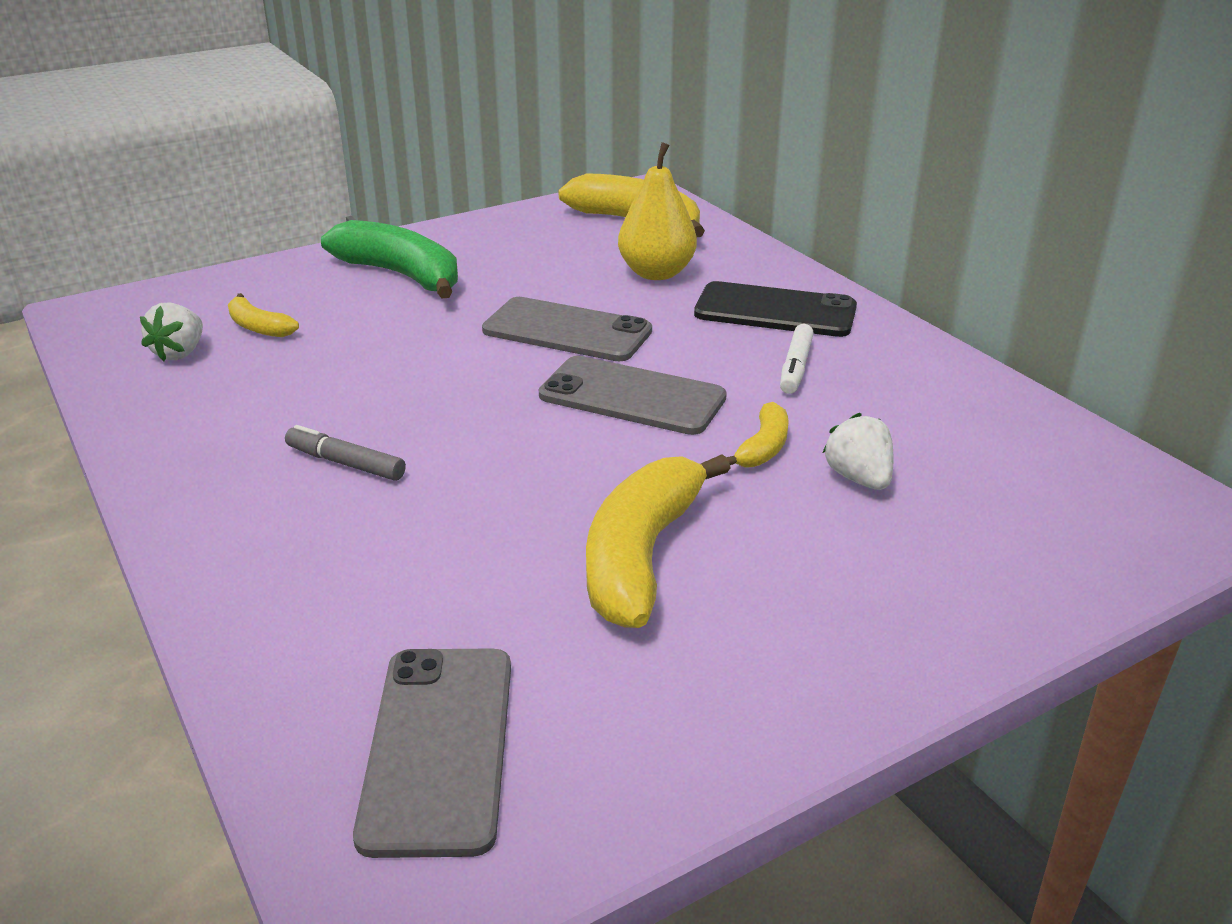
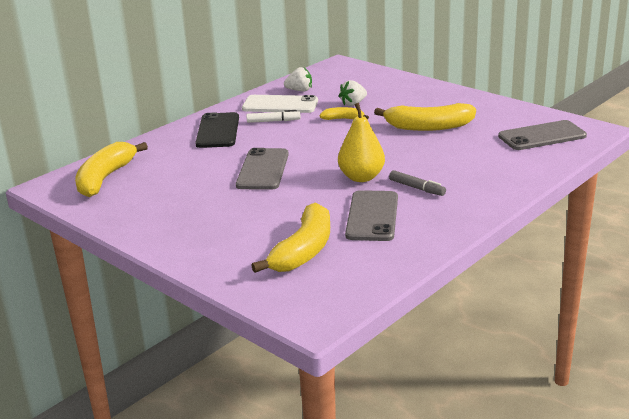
camera: 105 degrees left, 5 degrees down
(180, 353) = (349, 264): white strawberry -> white strawberry (299, 90)
(259, 327) = (303, 250): yellow banana -> yellow banana, size x2.00
(345, 463) = (417, 188): grey marker -> grey marker turned 60 degrees counterclockwise
(401, 275) = (212, 228): green banana -> none
(632, 397) = (319, 145): grey phone -> grey phone (372, 216)
(656, 273) = (182, 161): yellow pear -> yellow pear (361, 177)
(890, 386) = (280, 105): none -> white phone

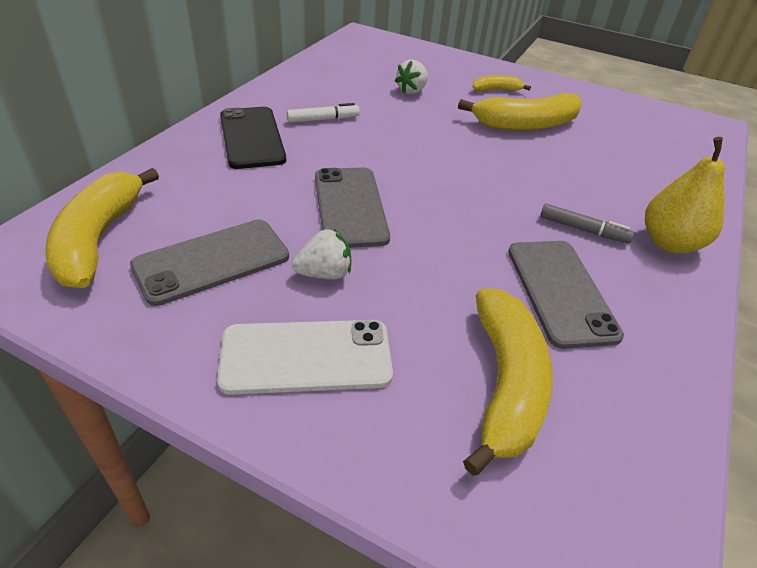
camera: 20 degrees left, 15 degrees up
(280, 105) = (319, 93): white phone -> white phone (306, 357)
(299, 90) = (333, 71): white strawberry -> white strawberry (324, 274)
(343, 119) = (413, 114): yellow banana -> yellow banana (496, 90)
(361, 177) = (497, 214): yellow pear -> yellow pear (669, 243)
(542, 136) = (664, 135): grey phone -> grey phone (212, 261)

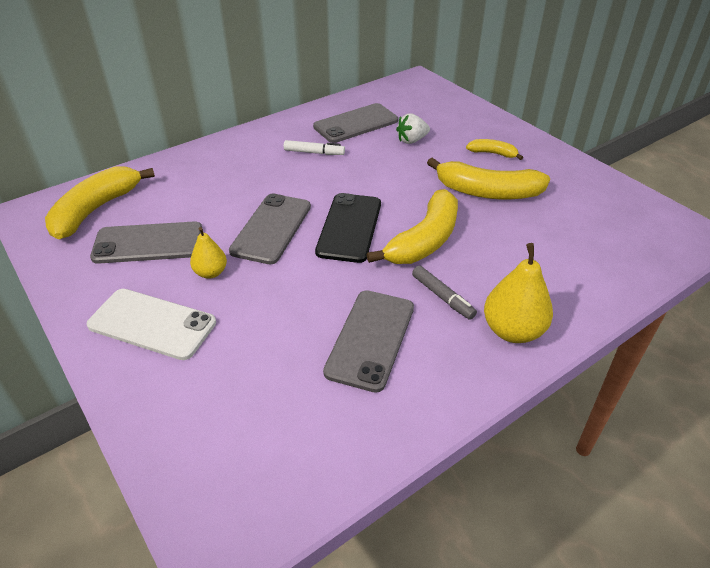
camera: 30 degrees right, 0 degrees up
(252, 137) = (248, 157): black phone -> black phone (349, 227)
(324, 274) = (211, 273): white strawberry -> yellow pear
(340, 84) = (356, 124): none -> grey phone
(505, 384) = (262, 388): yellow banana -> yellow banana (424, 240)

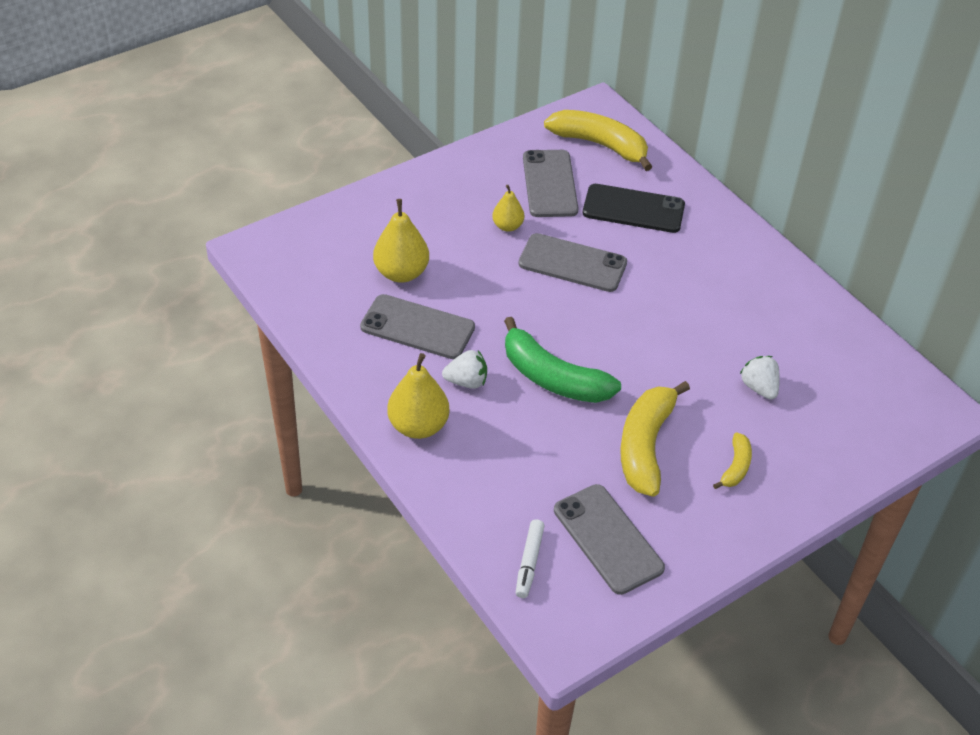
camera: 90 degrees right, 5 degrees up
(152, 324) = (446, 198): white phone -> none
(281, 358) = (401, 273): none -> yellow pear
(314, 152) = (719, 296): white marker -> white marker (529, 562)
(349, 227) = (574, 320): black phone -> black phone (633, 209)
(356, 124) = (795, 336): grey phone -> grey phone (608, 539)
(424, 240) = (553, 377): yellow banana -> green banana
(442, 297) = (466, 381): grey marker -> white strawberry

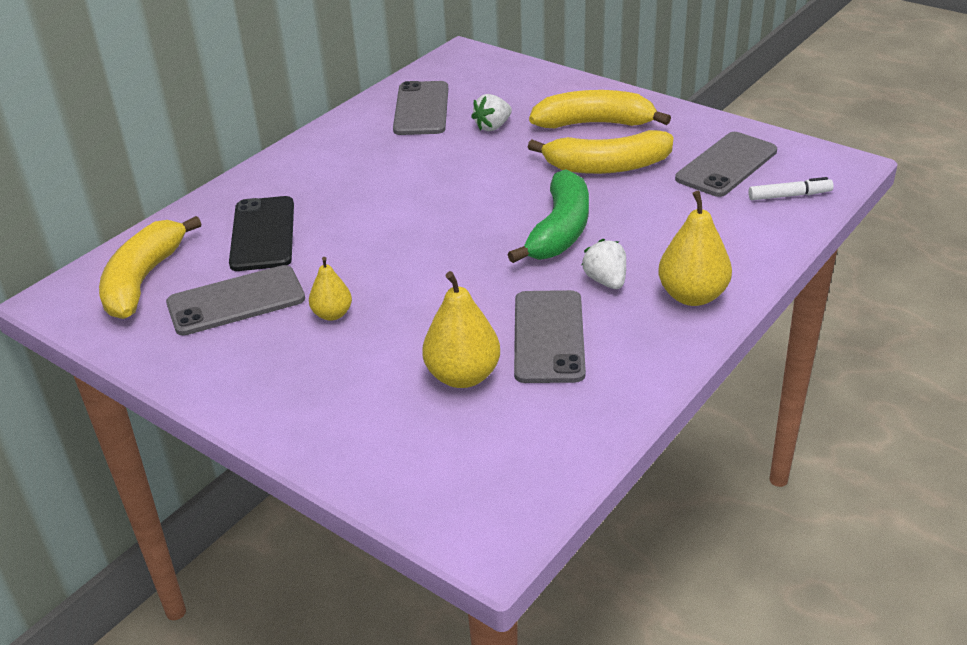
camera: 105 degrees left, 10 degrees down
(572, 263) = (377, 255): grey phone -> grey phone (421, 109)
(735, 467) = (594, 124): yellow banana -> yellow banana, size x2.00

